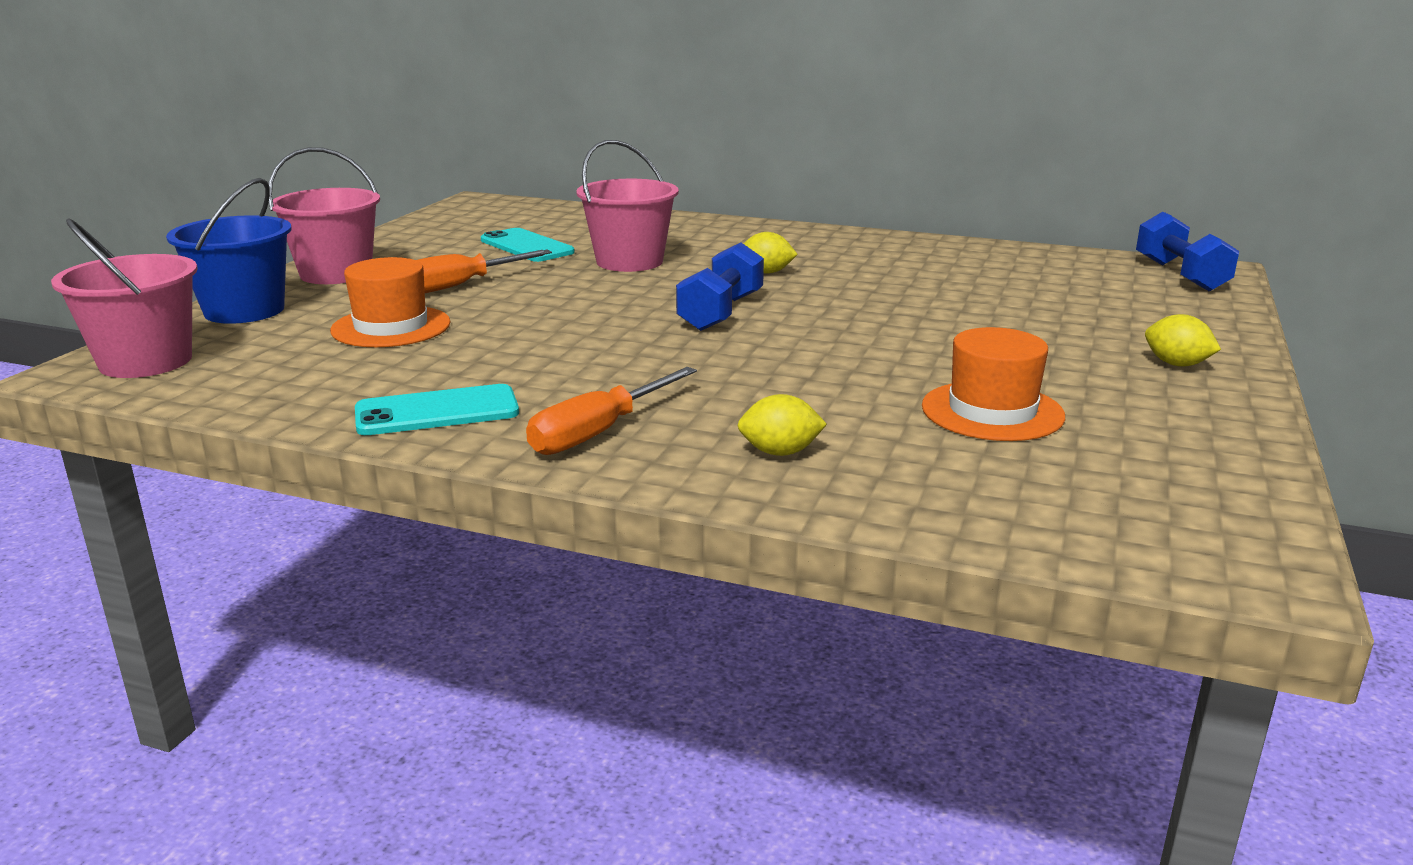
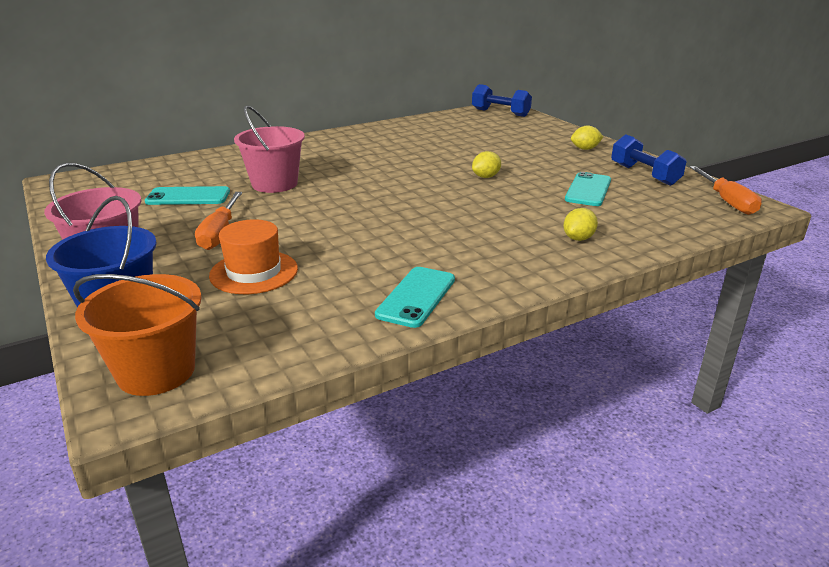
camera: 50 degrees left, 5 degrees up
(146, 361) = (156, 371): pink bucket -> orange bucket
(599, 432) = (504, 266): orange screwdriver -> orange screwdriver (727, 201)
(721, 312) = (392, 192): blue dumbbell -> blue dumbbell (644, 175)
(766, 272) = (356, 165): yellow lemon -> yellow lemon (486, 177)
(992, 411) = (588, 190): orange hat -> turquoise phone

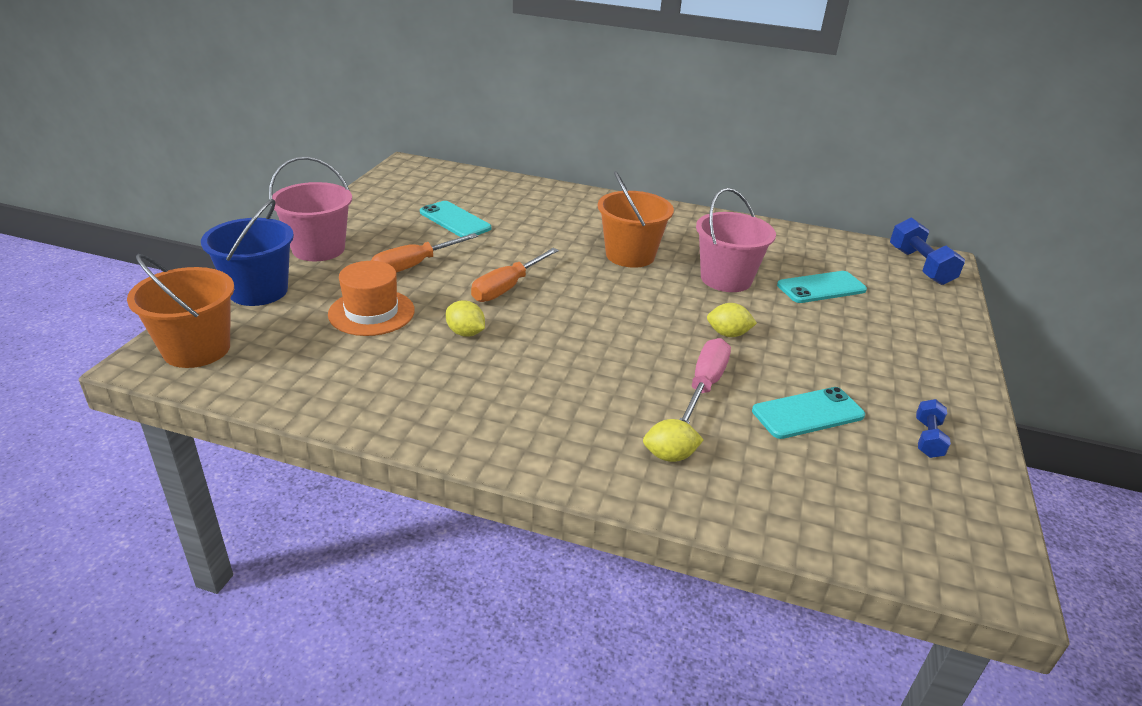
camera: 45 degrees right, 5 degrees up
(274, 184) = (533, 240): pink bucket -> pink bucket (726, 279)
(354, 166) = (630, 255): none -> orange bucket
(416, 297) = (423, 409): turquoise phone -> turquoise phone (821, 288)
(525, 202) = (704, 385): none -> pink screwdriver
(585, 149) = (925, 364): yellow lemon -> yellow lemon (465, 333)
(644, 175) = (927, 438): blue dumbbell -> blue dumbbell, size x0.58
(727, 201) = (963, 540): orange screwdriver -> orange screwdriver (507, 287)

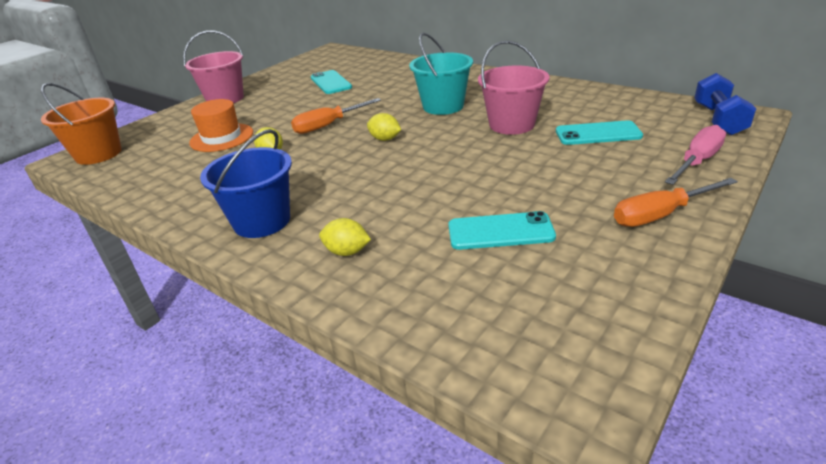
camera: 25 degrees right, 0 degrees up
(258, 291) = (166, 122): blue bucket -> blue bucket (262, 221)
(414, 265) = (277, 110): orange screwdriver -> orange screwdriver (660, 215)
(630, 255) = (443, 106): orange bucket -> turquoise bucket
(704, 385) = (424, 201): pink screwdriver -> pink screwdriver (697, 161)
(728, 334) = (478, 165): yellow lemon -> yellow lemon (385, 139)
(927, 438) = (609, 265): blue dumbbell -> none

